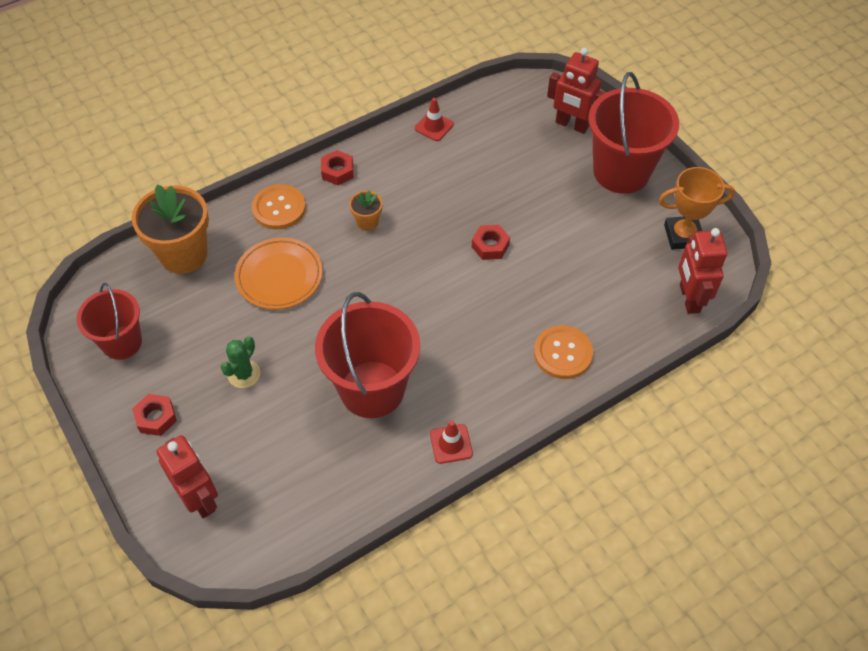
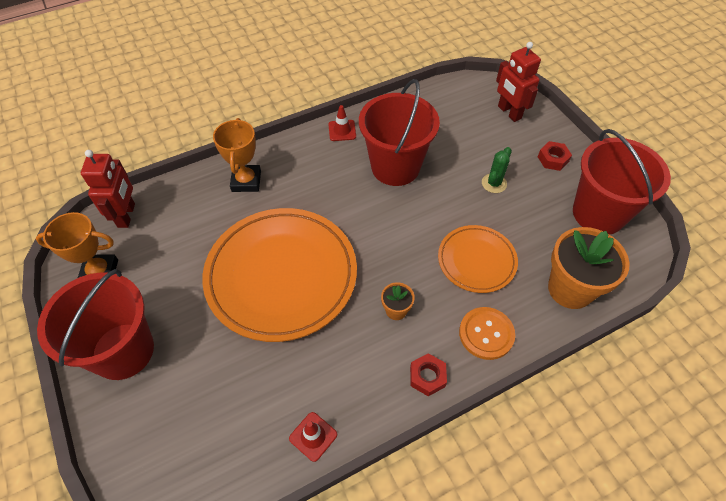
camera: 175 degrees left, 0 degrees up
(122, 342) = (598, 213): red bucket -> red bucket, size x1.60
(490, 246) = (281, 276): red nut -> orange plate
(563, 353) = (246, 181): orange button -> orange trophy
(571, 125) = (150, 424): red robot -> none

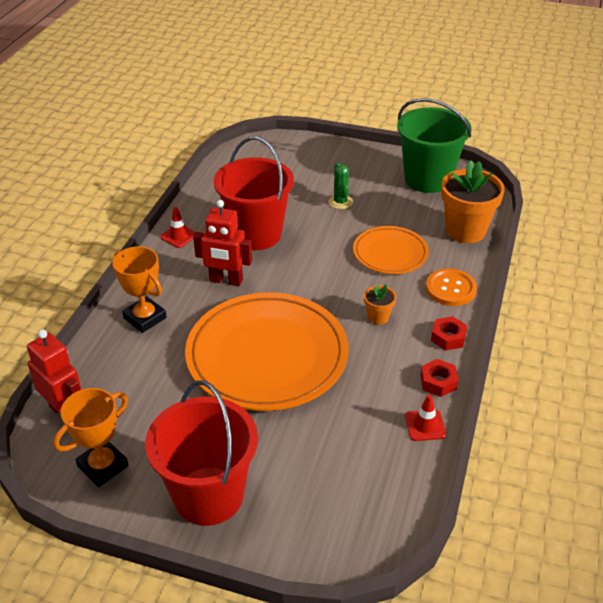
camera: 45 degrees left, 15 degrees down
(509, 112) = (292, 153): red robot -> red robot (226, 280)
(553, 159) = (359, 165): red nut -> red nut (438, 382)
(598, 213) = (427, 179): red bucket -> green bucket

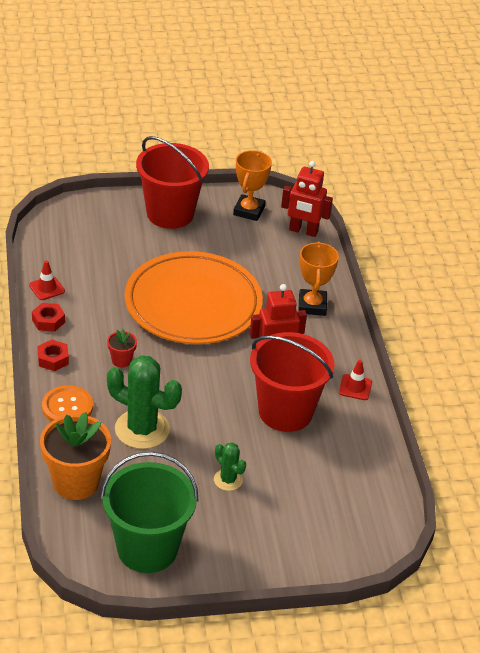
camera: 150 degrees right, 0 degrees up
(145, 318) = (312, 305): orange trophy -> orange trophy turned 75 degrees clockwise
(378, 317) = (121, 360): orange flower pot -> red flower pot
(390, 253) = (142, 429): orange plate -> green cactus

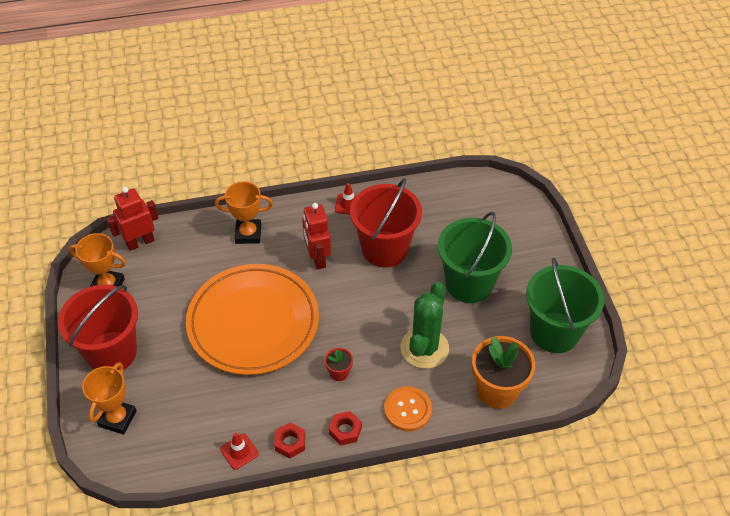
camera: 90 degrees left, 10 degrees up
(98, 217) = (117, 418): none -> orange trophy
(228, 480) = (469, 284): green cactus -> green bucket
(303, 231) = (140, 242): red robot -> red robot turned 135 degrees counterclockwise

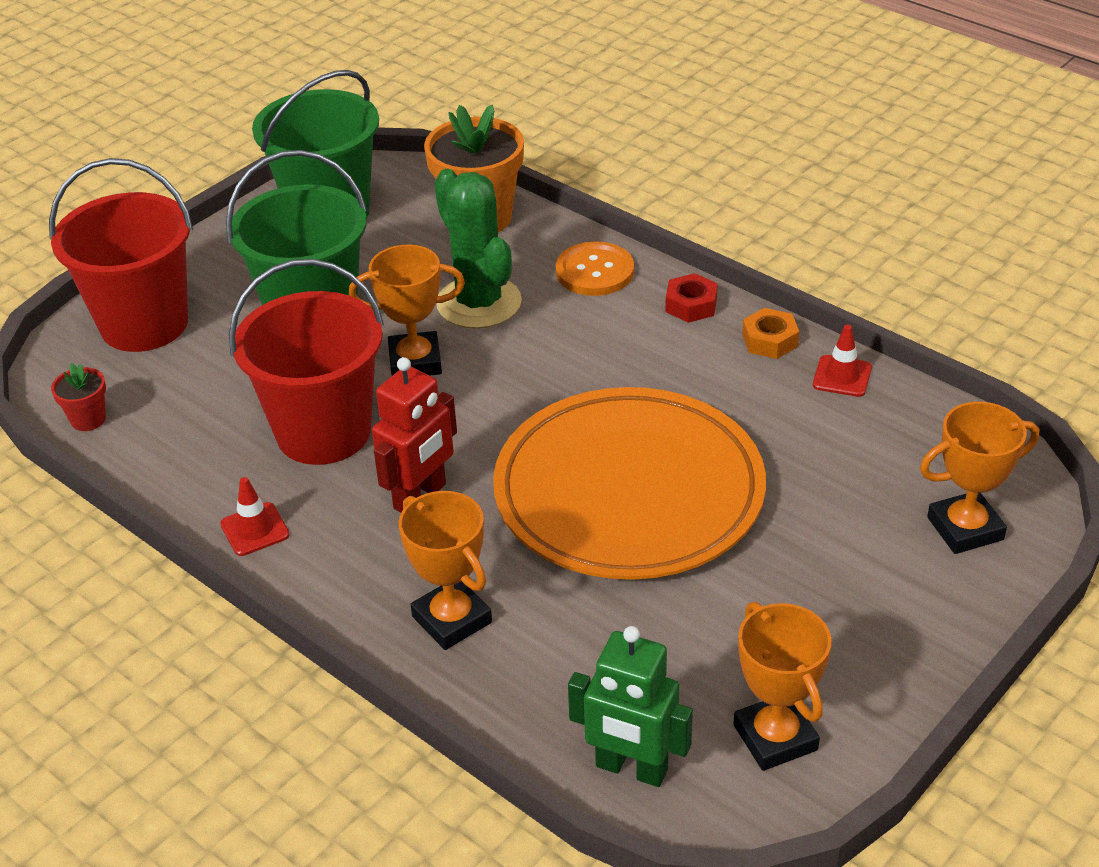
camera: 125 degrees left, 10 degrees down
(111, 352) = (882, 623): red bucket -> red bucket (144, 324)
(140, 242) = (631, 769): red robot -> green robot
(290, 443) = (770, 340): red nut -> orange nut
(339, 373) = (611, 356): red flower pot -> red flower pot (88, 419)
(402, 301) = (415, 361): none -> orange trophy
(424, 348) = (479, 303): green cactus -> green cactus turned 75 degrees clockwise

